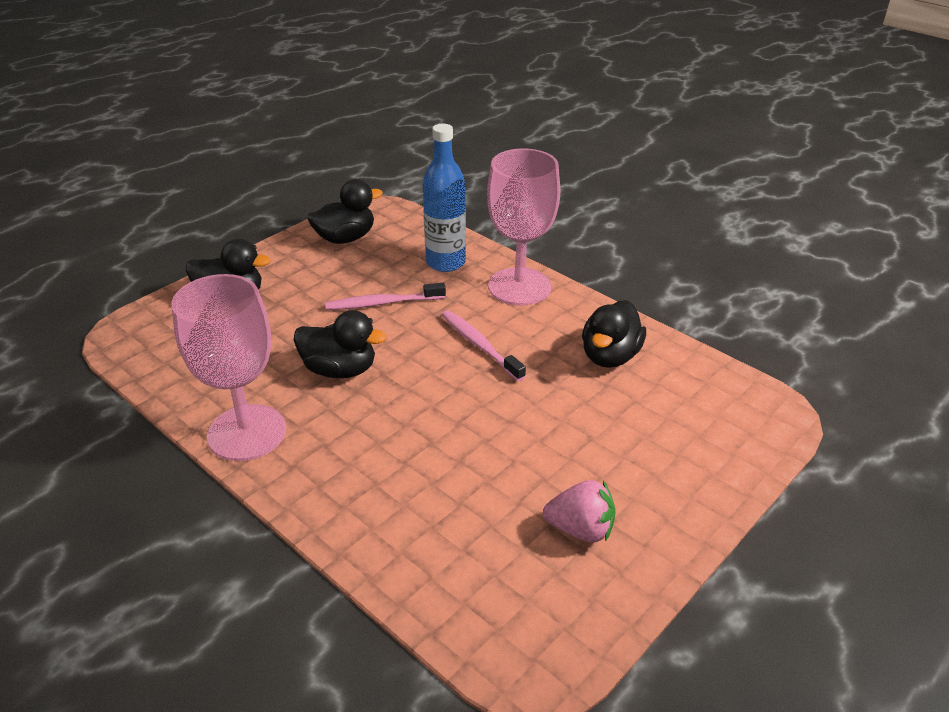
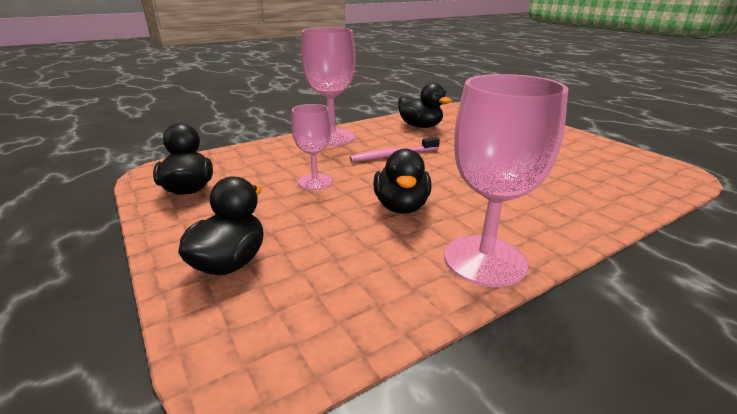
camera: 75 degrees left, 10 degrees down
(340, 370) = (401, 207): black duck -> black duck turned 150 degrees clockwise
(383, 303) = (315, 182): pink toothbrush -> pink goblet
(445, 262) = (278, 154): blue bottle -> none
(580, 529) = (570, 151): pink strawberry -> none

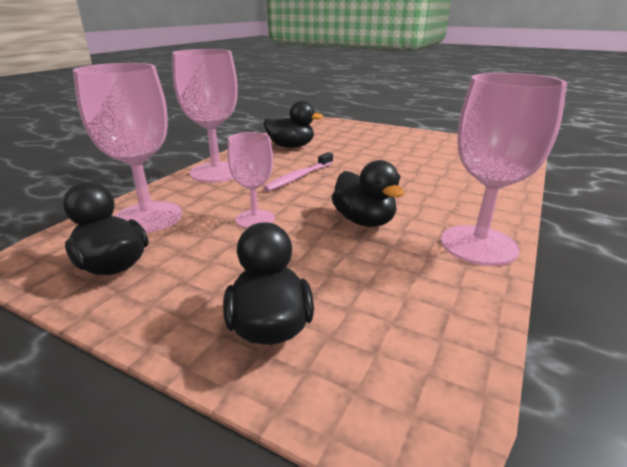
camera: 30 degrees left, 0 degrees up
(246, 161) = (148, 217): none -> pink goblet

